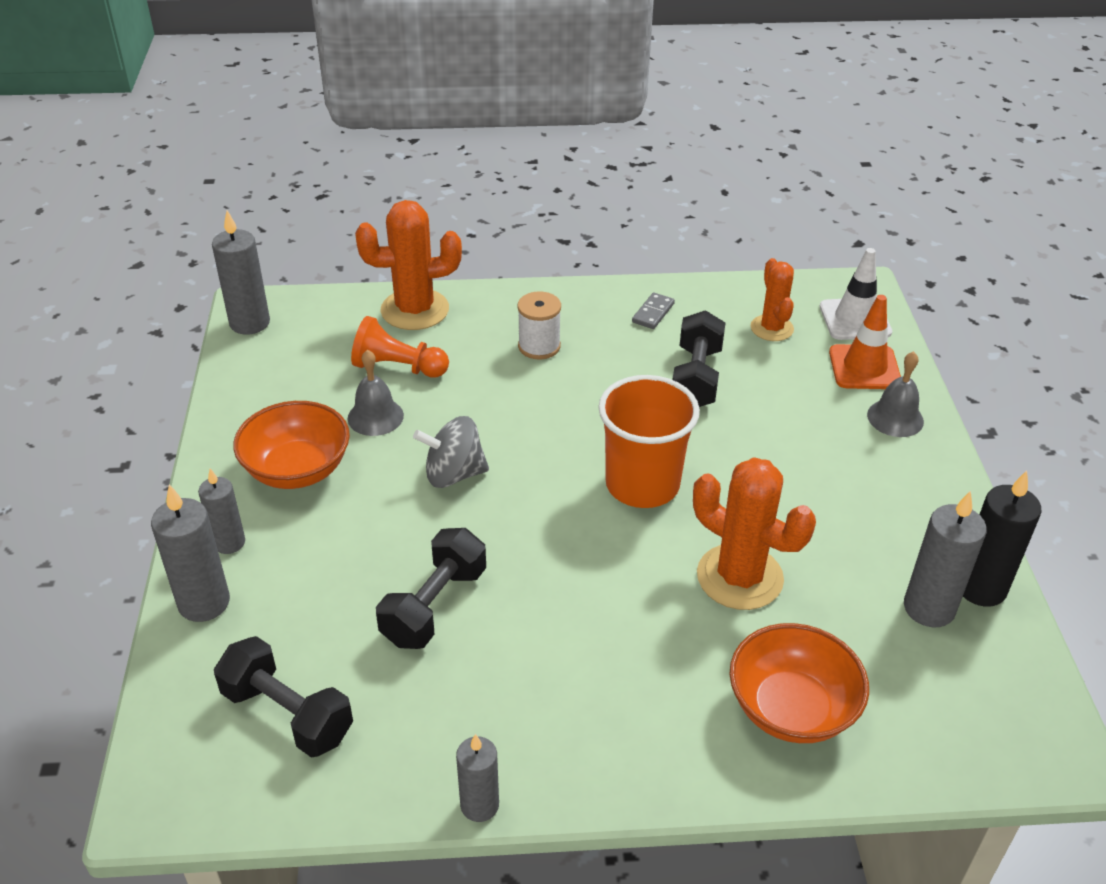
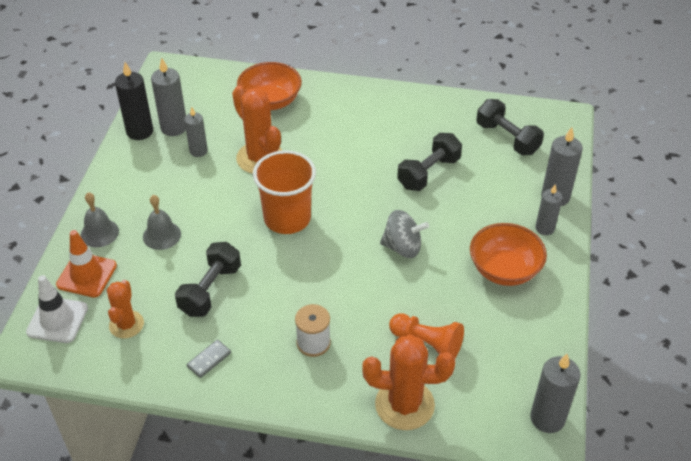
camera: 165 degrees left, 5 degrees up
(375, 416) = (449, 301): grey bell -> grey bell (162, 235)
(479, 805) = (423, 92): grey candle -> grey candle (198, 151)

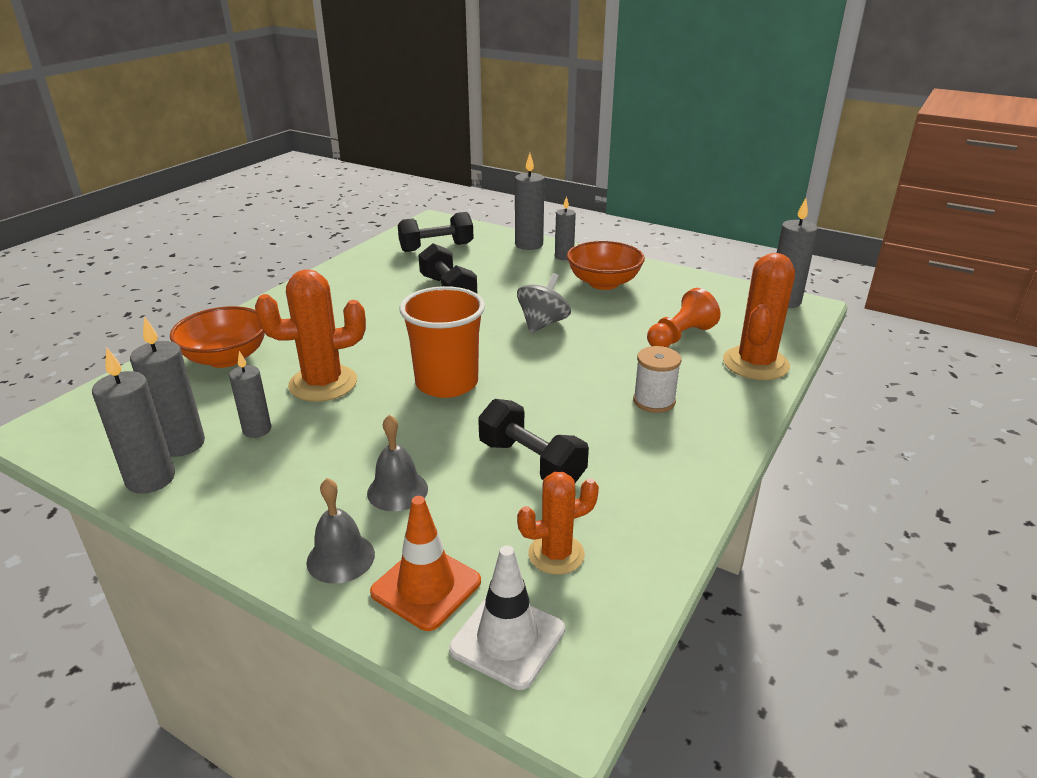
camera: 70 degrees left, 15 degrees down
(126, 324) = (556, 554): orange cactus -> orange cactus turned 45 degrees counterclockwise
(139, 131) = (151, 479): black candle -> grey candle
(209, 360) = (653, 484): grey domino -> none

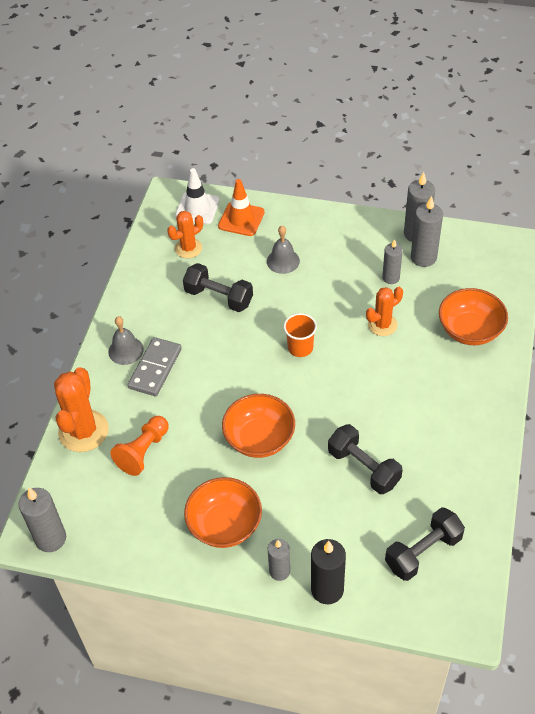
camera: 165 degrees right, 20 degrees up
(323, 383) = (382, 325): orange cactus -> orange cactus, size x0.62
(340, 558) = (287, 221): grey bell -> grey bell (126, 350)
(447, 383) = (300, 348): orange cup -> orange cup, size x0.57
(529, 245) = (327, 589): grey candle -> black candle
(543, 324) = (259, 438): grey spinning top -> orange bowl
(654, 401) = (155, 368): white spool -> grey domino

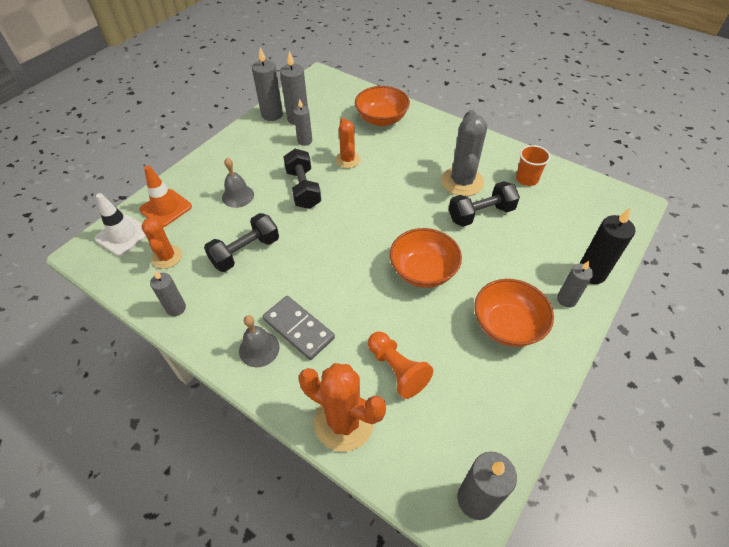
camera: 70 degrees left, 0 degrees up
(141, 280) = (176, 308): none -> grey candle
(300, 348) = (340, 214): orange cup -> orange cup (526, 179)
(406, 437) = (462, 182): none -> grey cactus
(423, 552) = (569, 206): black dumbbell -> black dumbbell (303, 189)

